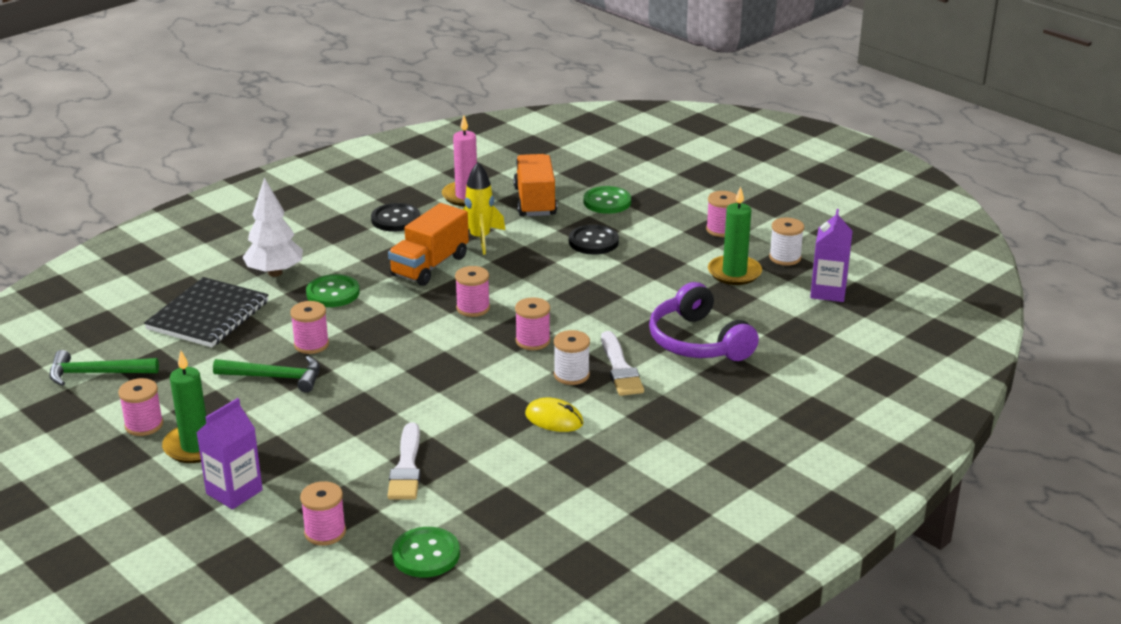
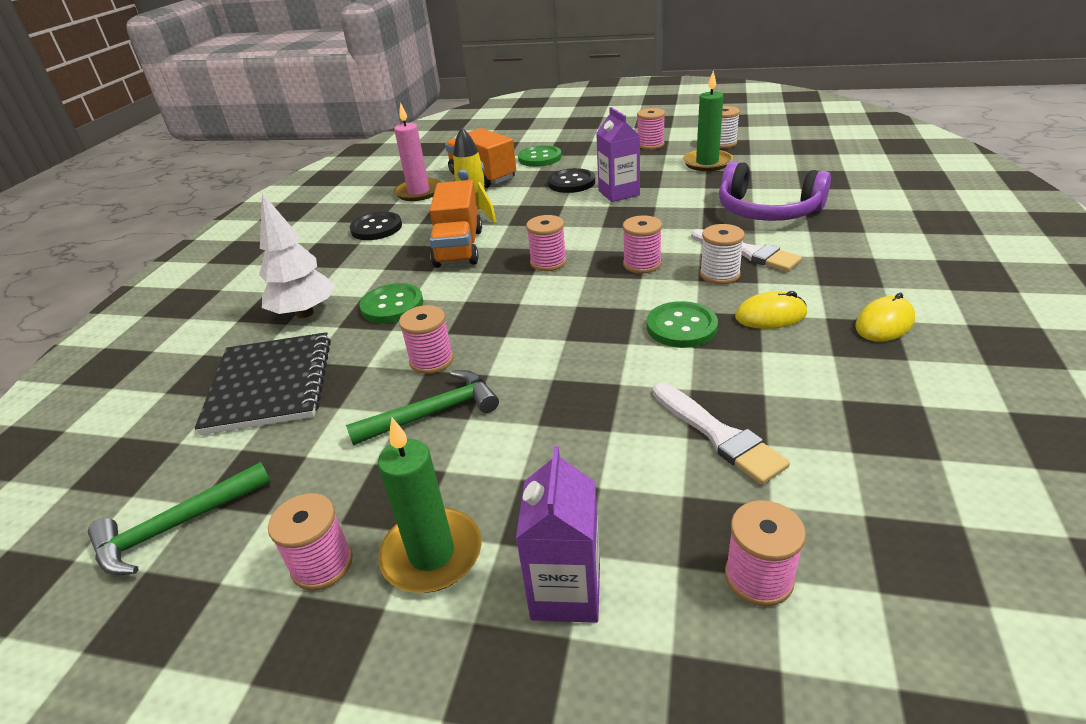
camera: 30 degrees left, 5 degrees up
(426, 554) = (910, 530): green button -> green button (681, 327)
(616, 460) = (884, 323): none -> yellow mouse
(828, 292) = (788, 150): purple carton -> purple carton (619, 193)

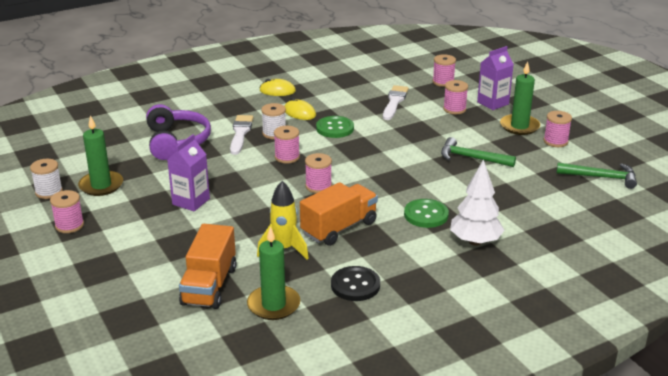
camera: 135 degrees left, 5 degrees down
(270, 385) = (527, 210): black notebook -> none
(419, 192) = (273, 305): pink candle -> green candle
(431, 360) = (446, 176): pink spool -> pink spool (454, 109)
(539, 158) = (141, 273): green button -> none
(571, 183) = (187, 230): black button -> none

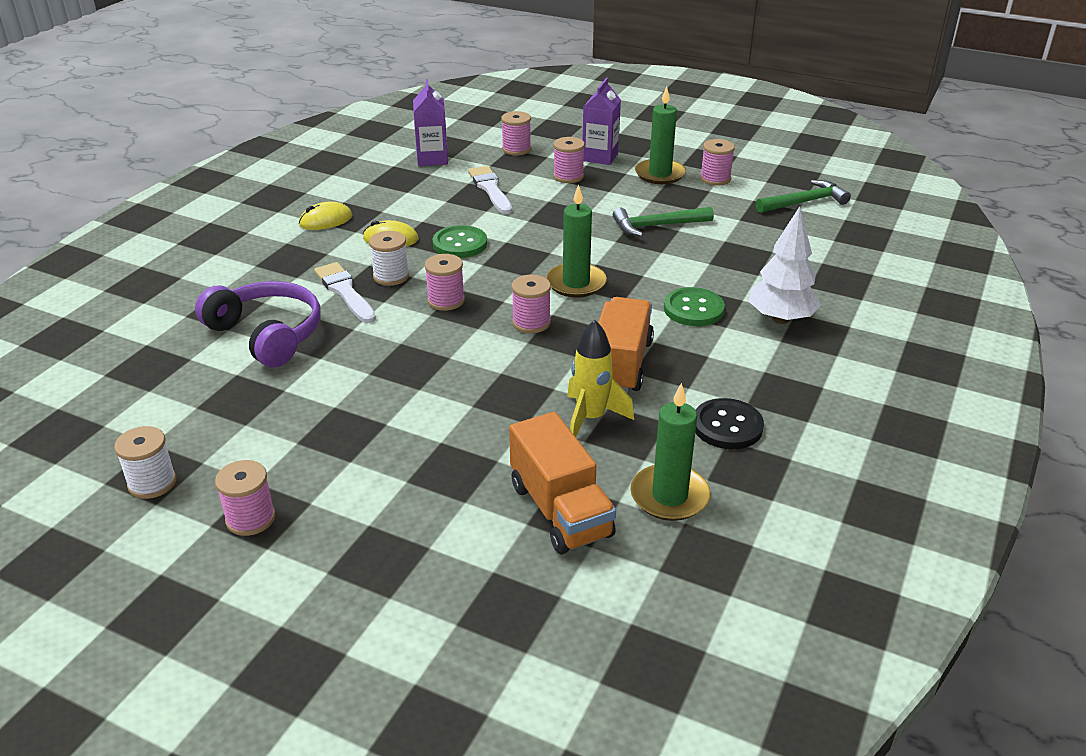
camera: 35 degrees left, 5 degrees up
(101, 185) = (228, 439): green candle -> green candle (576, 283)
(191, 201) = (391, 408): purple carton -> purple carton (432, 159)

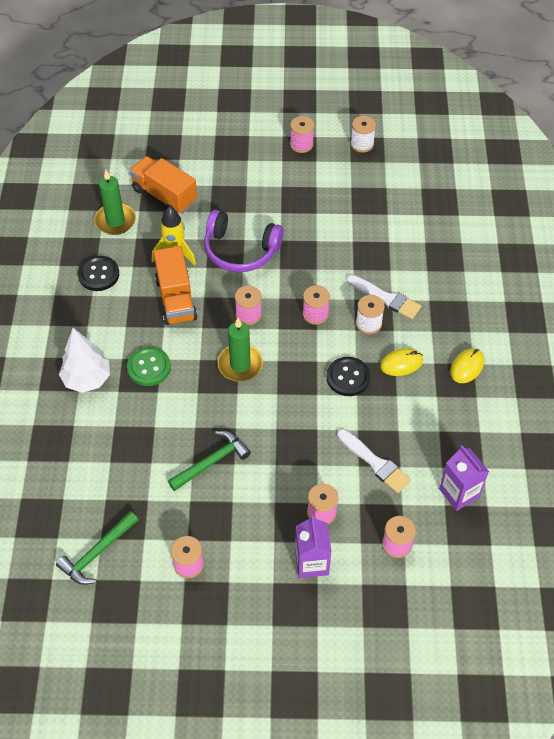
camera: 155 degrees right, 20 degrees up
(267, 334) = (399, 246): purple headphones -> purple headphones (240, 250)
(460, 244) = (348, 377): green button -> black button
(660, 174) = (242, 551): green candle -> none

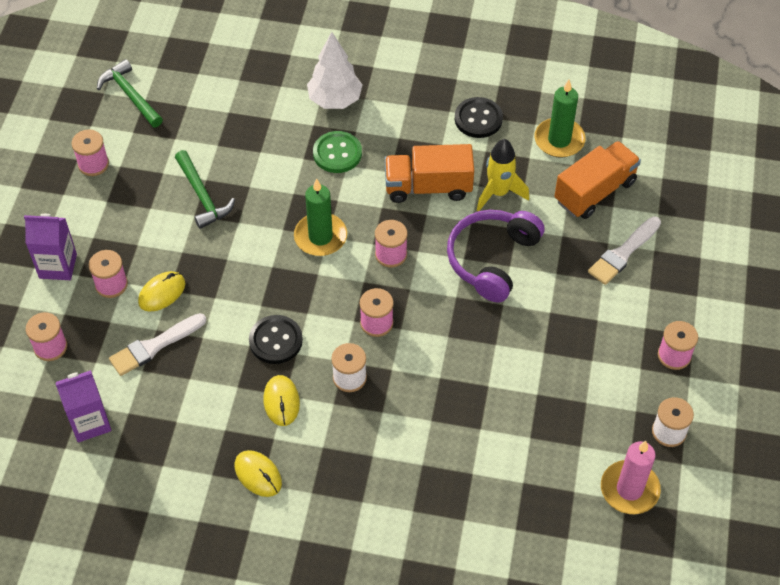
camera: 100 degrees right, 0 degrees up
(321, 470) = (162, 293): none -> yellow mouse
(386, 298) = (385, 405): white brush -> white brush (623, 253)
(410, 161) = (629, 489): none -> pink candle

